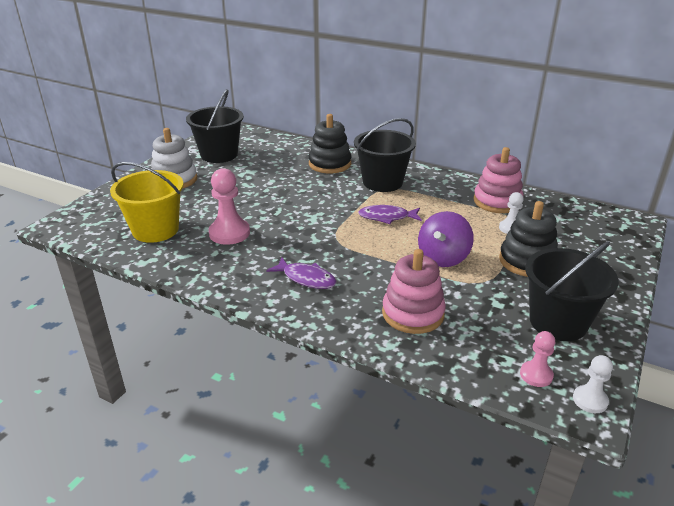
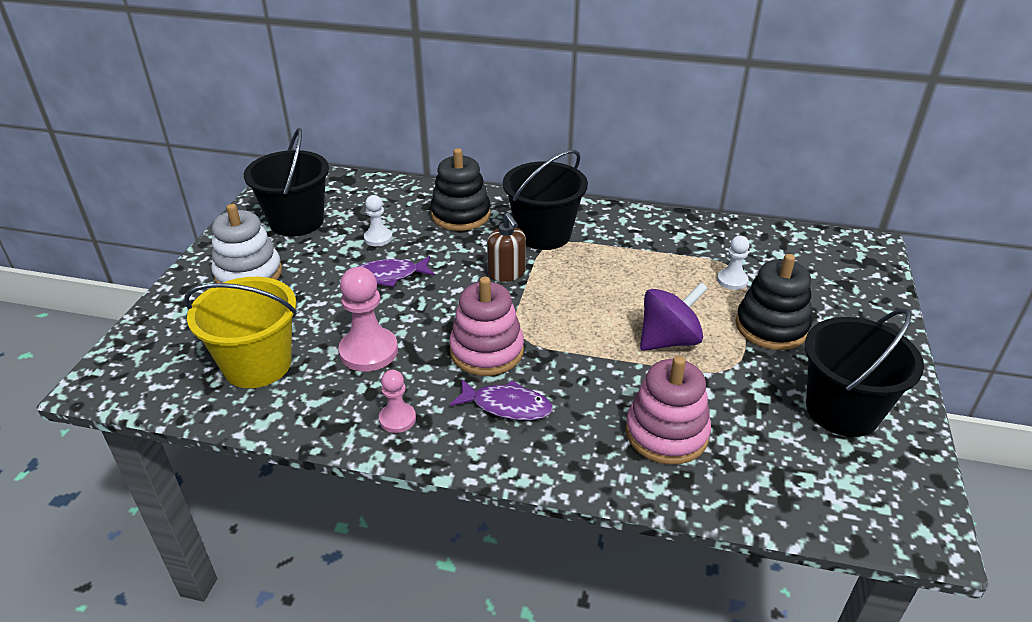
camera: 15 degrees left, 5 degrees up
(345, 202) = (506, 273): none -> brown soap dispenser
(387, 217) = (572, 289): purple fish -> purple fish (388, 276)
(443, 258) = (669, 340): purple spinning top -> purple spinning top turned 135 degrees counterclockwise
(497, 201) = (700, 242): pink stacking toy -> pink stacking toy (487, 351)
(536, 375) = (848, 493): pink pawn -> pink pawn (397, 419)
(590, 400) = (921, 515): white pawn -> white pawn (378, 238)

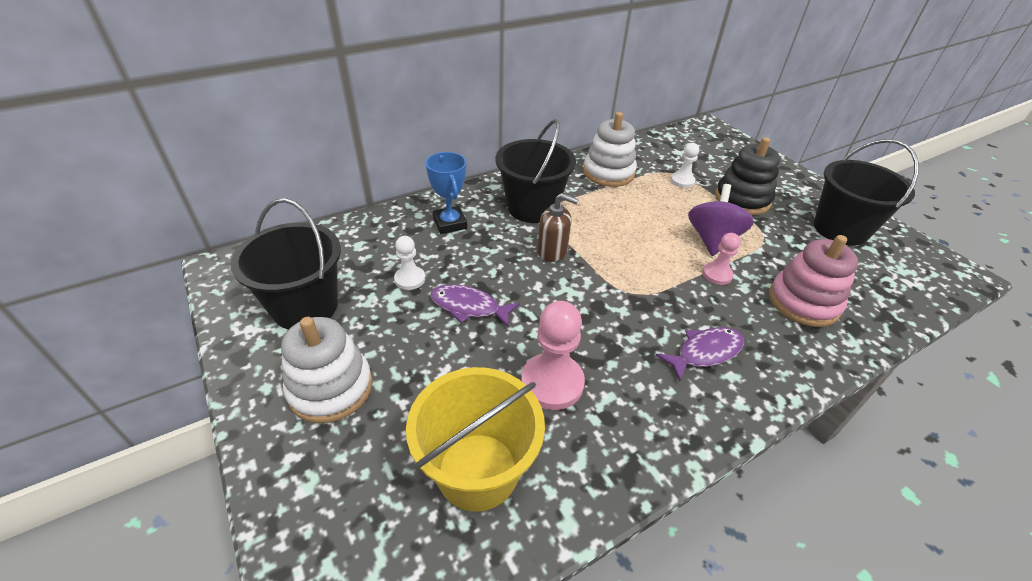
camera: 45 degrees left, 5 degrees up
(388, 276) = (469, 307): purple fish -> purple fish turned 75 degrees clockwise
(397, 419) = (659, 423): pink pawn -> pink pawn (717, 274)
(461, 215) = (450, 223): black stacking toy -> blue trophy
(487, 351) = (630, 320): pink stacking toy -> none
(664, 239) = (608, 173): none -> white stacking toy

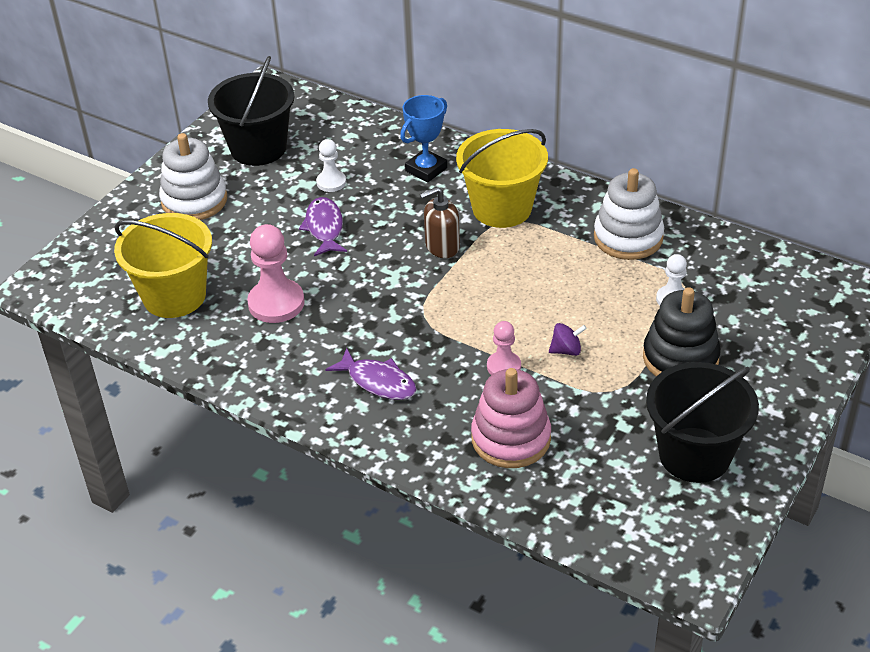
camera: 65 degrees right, 0 degrees up
(532, 208) = (502, 208): black bucket -> yellow bucket
(552, 251) = (442, 246): brown soap dispenser -> brown soap dispenser turned 75 degrees clockwise
(712, 239) = (566, 350): purple spinning top -> purple spinning top, size x0.50

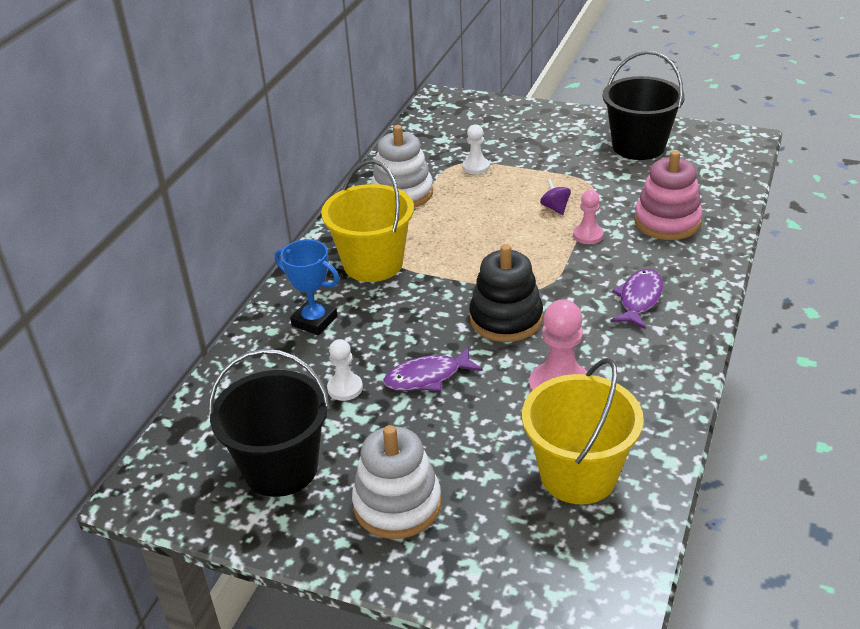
camera: 100 degrees left, 5 degrees down
(442, 246) = (439, 291): brown soap dispenser -> none
(680, 358) = (542, 159): black stacking toy -> black stacking toy (506, 319)

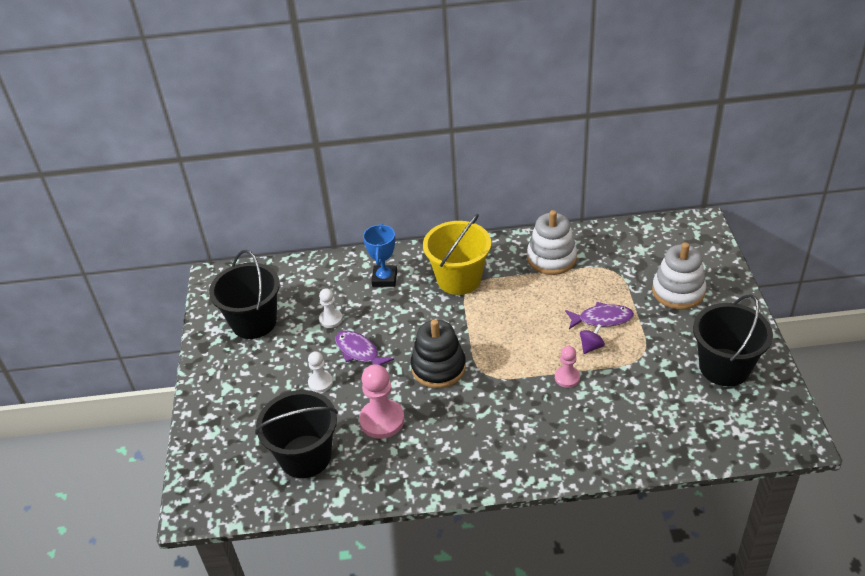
camera: 65 degrees right, 5 degrees up
(397, 504) = (246, 382): white stacking toy -> white stacking toy (678, 291)
(476, 167) = (615, 282): white pawn -> white pawn (320, 382)
(578, 475) = (305, 456): yellow bucket -> black bucket
(639, 299) = (504, 433): purple fish -> purple fish (602, 319)
(667, 222) = (619, 420): pink stacking toy -> none

